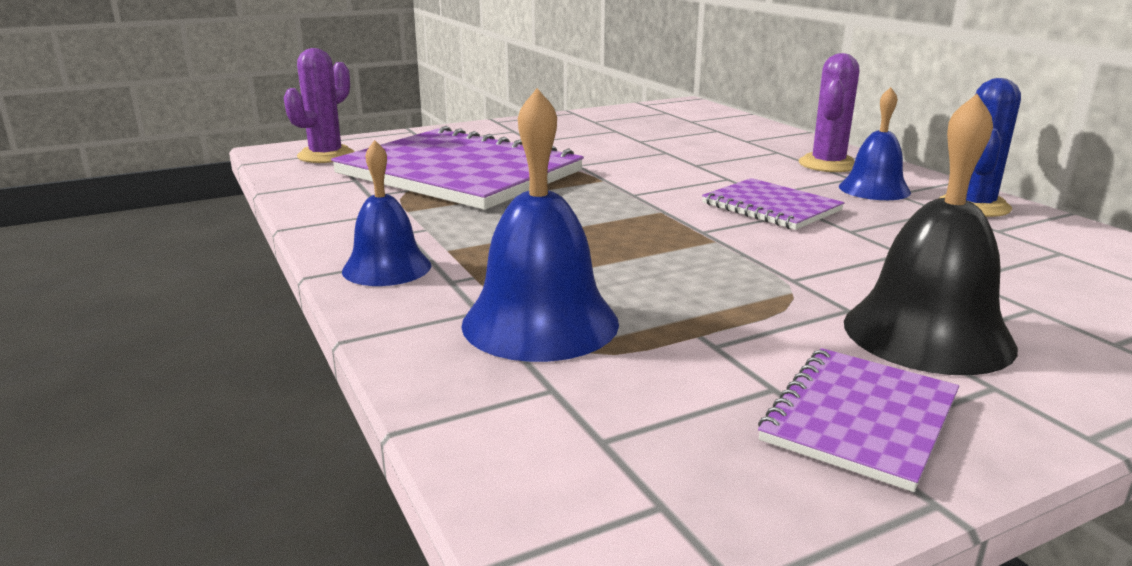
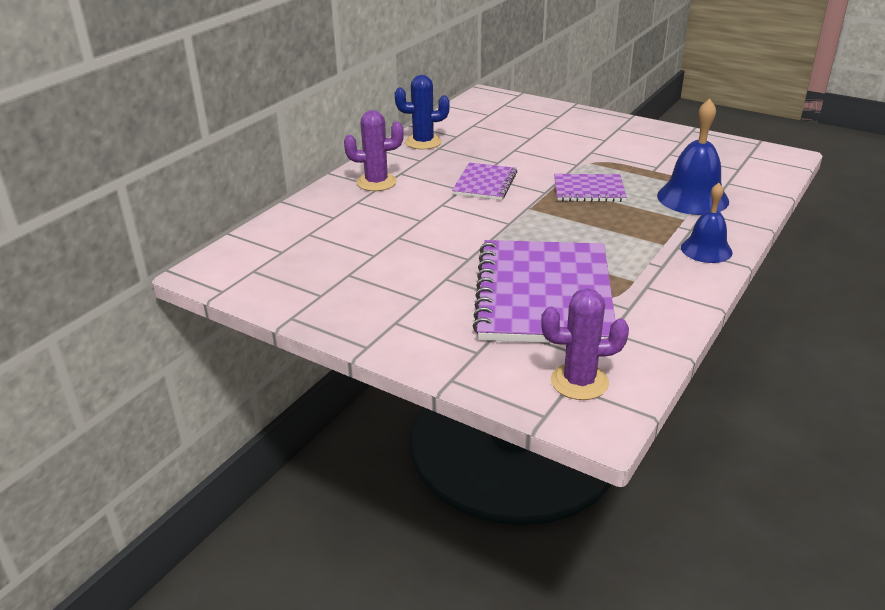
camera: 120 degrees left, 10 degrees up
(860, 419) = (668, 141): purple notebook -> purple notebook (589, 190)
(874, 189) = (418, 165): blue bell -> none
(927, 334) = (594, 139): black bell -> none

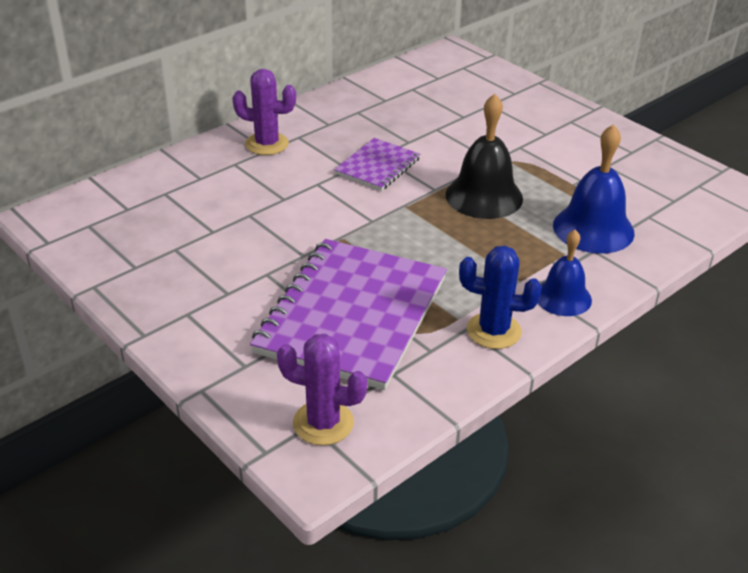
camera: 15 degrees right, 5 degrees up
(423, 142) = (345, 102): blue cactus -> blue cactus (493, 331)
(589, 190) = (484, 196): purple notebook -> black bell

